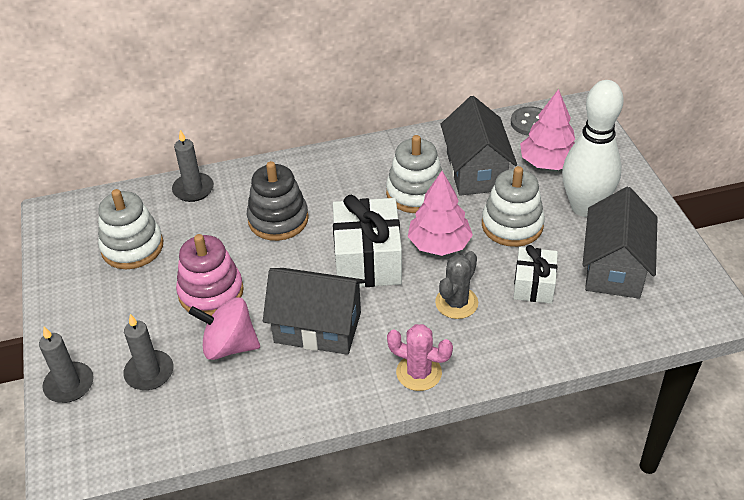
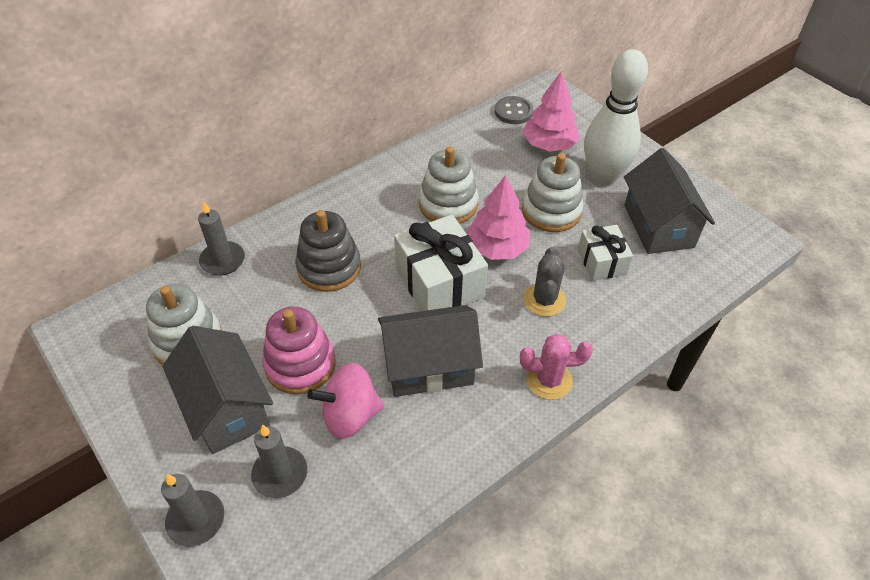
camera: 25 degrees left, 5 degrees up
(476, 171) = (491, 169): grey house -> grey house (226, 408)

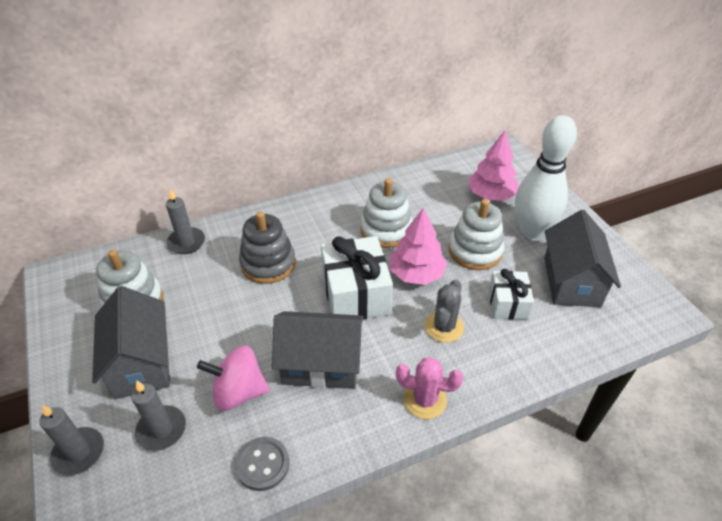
camera: 15 degrees right, 5 degrees down
(300, 364) = (214, 339): pink stacking toy -> none
(513, 112) = (468, 163): grey button -> grey button (262, 464)

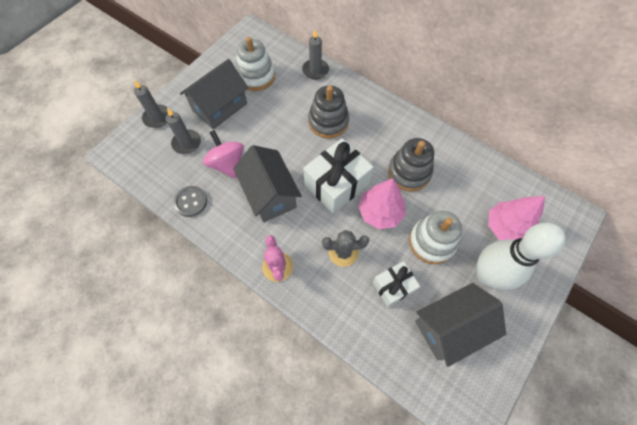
camera: 60 degrees right, 20 degrees up
(386, 230) = (409, 172): white stacking toy -> grey stacking toy

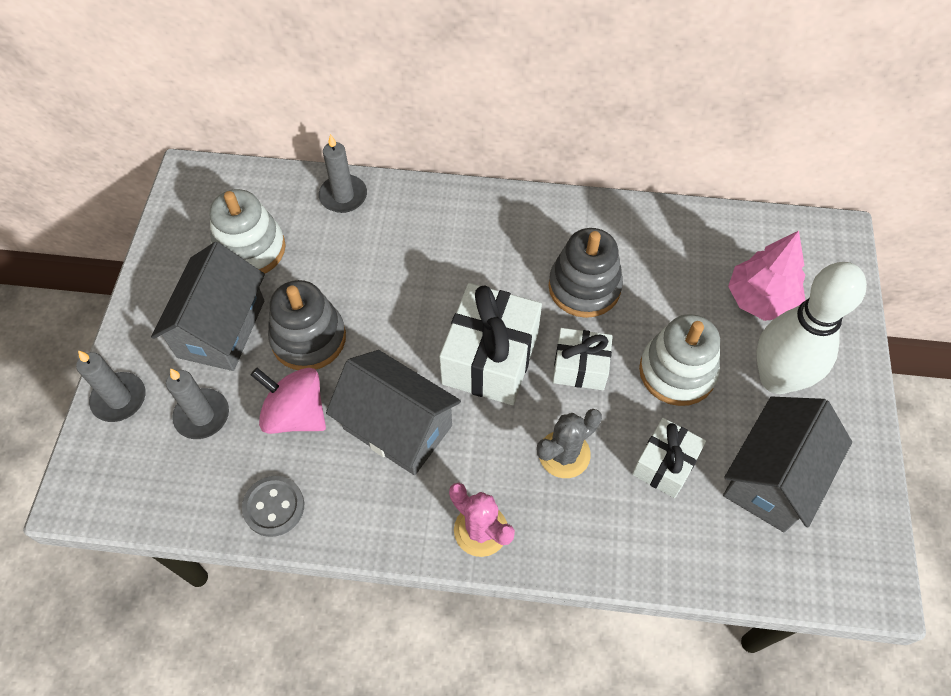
camera: 30 degrees left, 5 degrees down
(328, 122) = (416, 268): grey stacking toy -> grey stacking toy (308, 338)
(380, 212) = (580, 367): pink tree -> white gift

